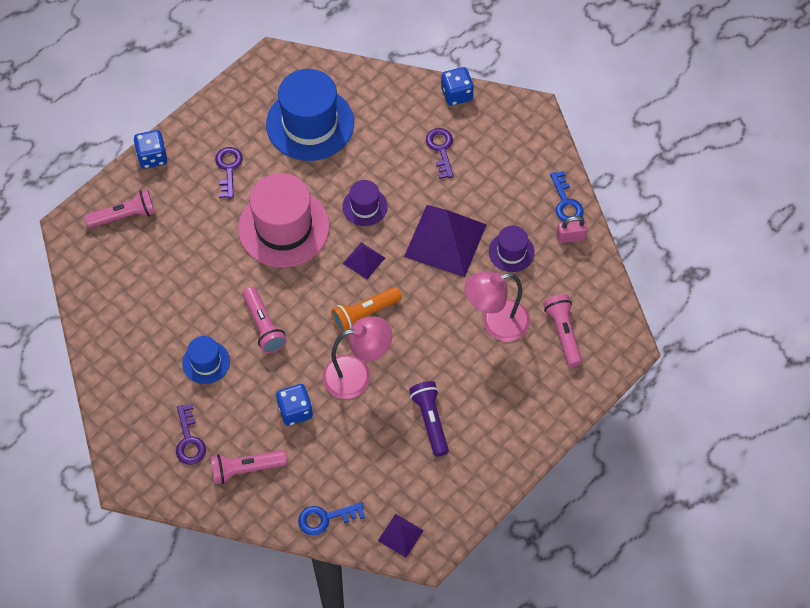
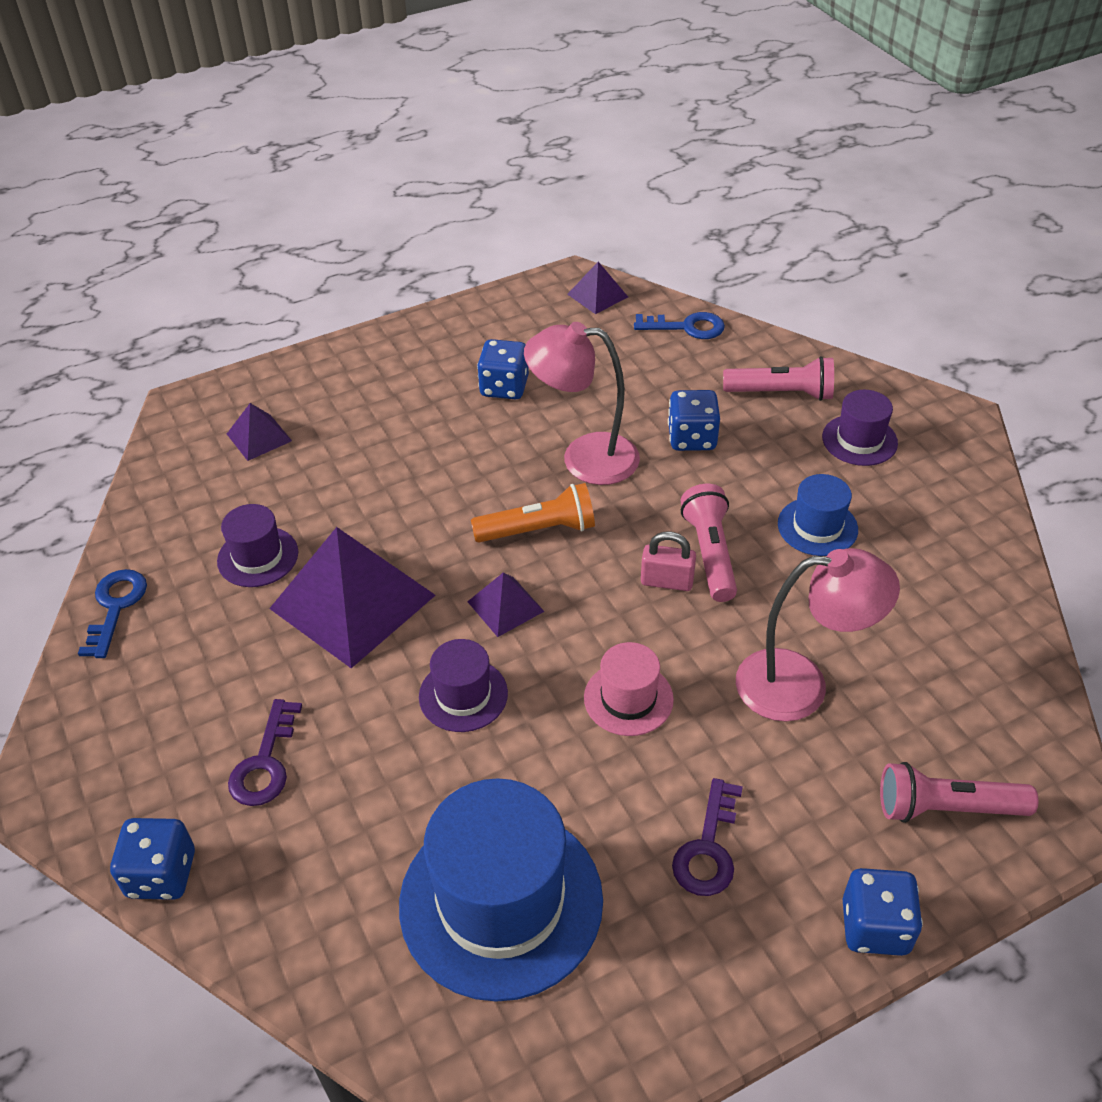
camera: 160 degrees left, 15 degrees down
(189, 440) = (859, 440): purple key -> purple hat
(283, 227) = (628, 698): pink hat -> pink hat, size x0.50
(430, 421) = (504, 387): purple flashlight -> blue dice
(496, 323) = (346, 470): pink lamp -> pink lamp (801, 685)
(563, 333) = (259, 437): pink flashlight -> purple pyramid
(570, 237) = (150, 554): pink padlock -> pink padlock (667, 581)

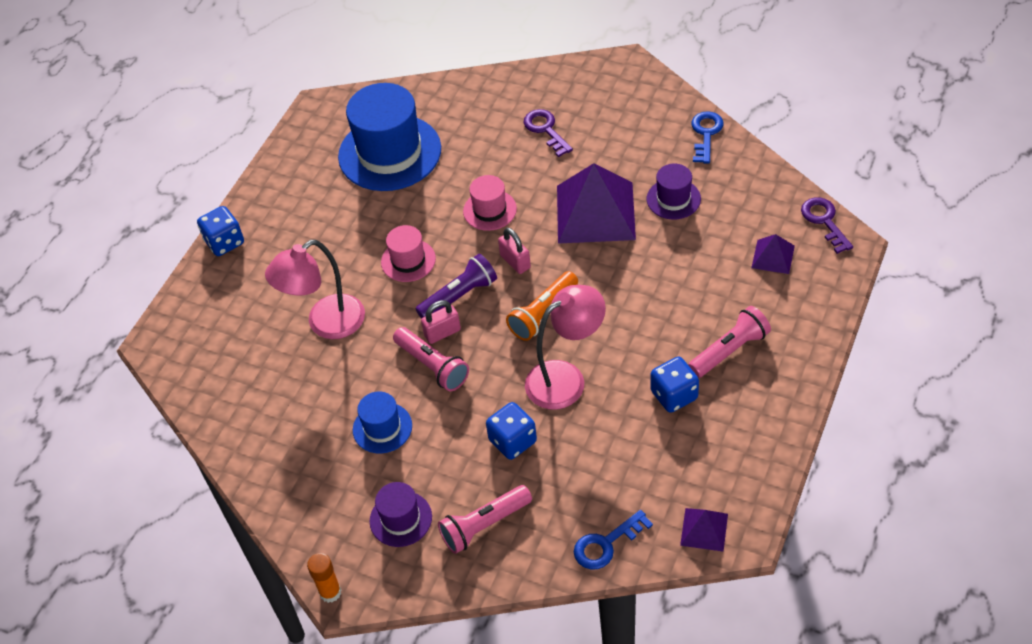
camera: 145 degrees right, 5 degrees up
(115, 607) = (706, 134): blue key -> blue key turned 135 degrees counterclockwise
(161, 874) = (536, 75): blue dice -> none
(463, 695) = (490, 210): purple hat -> pink hat
(505, 606) = (515, 262): purple pyramid -> pink padlock
(609, 609) = (459, 296): none -> purple flashlight
(708, 848) = (318, 225): purple key -> purple key (824, 221)
(946, 808) = (217, 311): pink flashlight -> pink flashlight (729, 350)
(972, 423) = (330, 592): none -> orange glue stick

